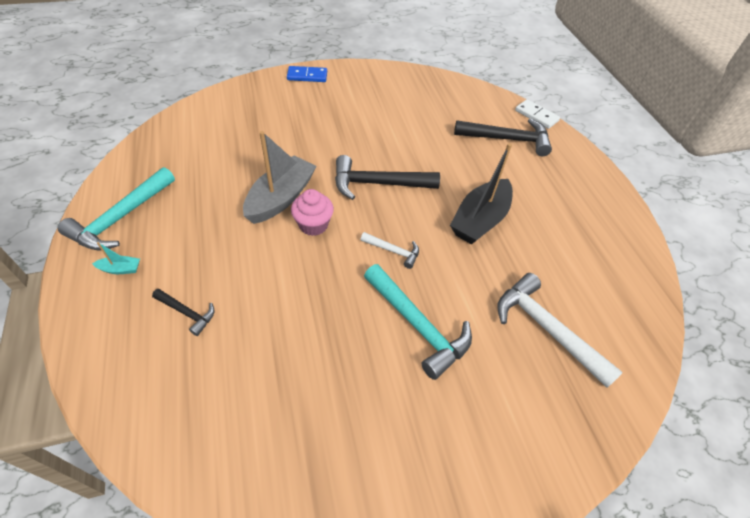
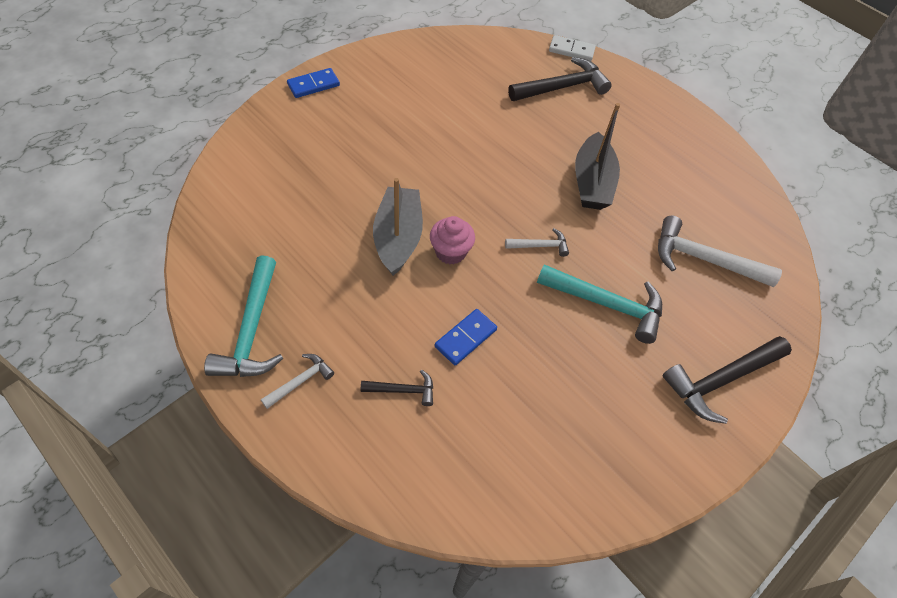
camera: 30 degrees left, 5 degrees up
(120, 269) = (300, 381): turquoise boat -> white hammer
(270, 296) = (465, 338): none -> blue domino
(378, 184) = (478, 183): black hammer -> black hammer (721, 380)

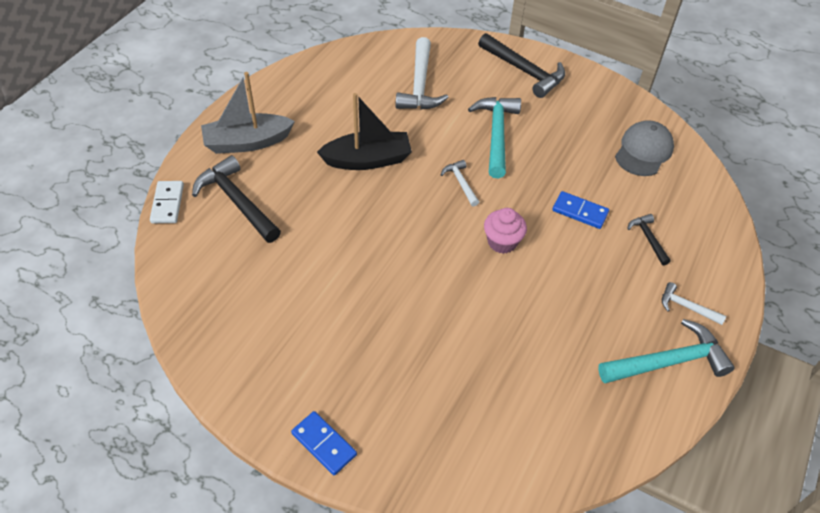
camera: 105 degrees left, 5 degrees down
(398, 238) = (508, 285): grey boat -> grey boat (247, 142)
(541, 459) = (643, 151): none -> grey cap

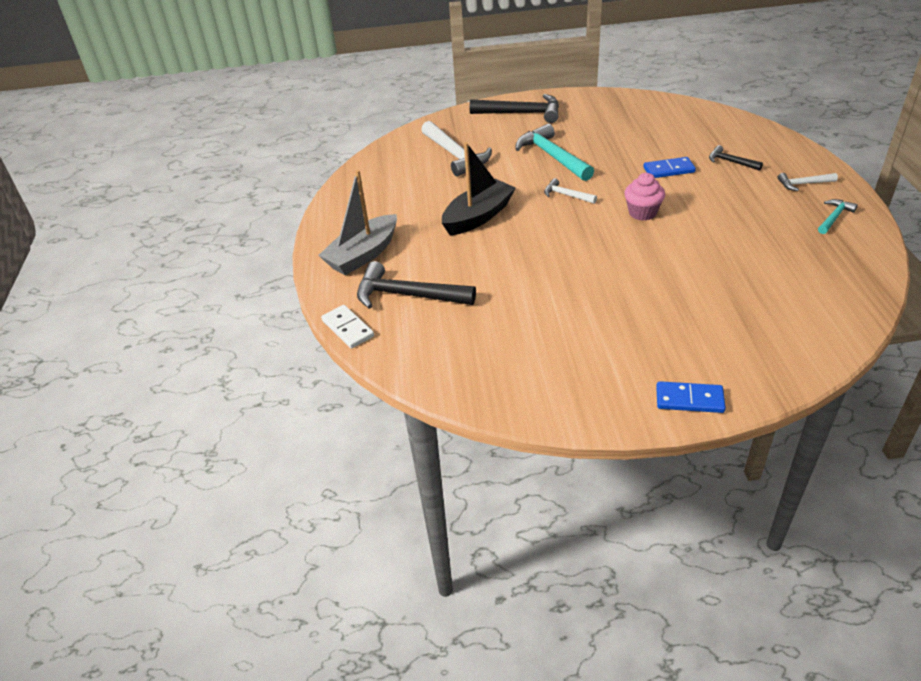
camera: 30 degrees left, 10 degrees down
(643, 151) = (662, 118): grey cap -> none
(668, 361) = (834, 217): turquoise hammer -> turquoise hammer, size x0.52

